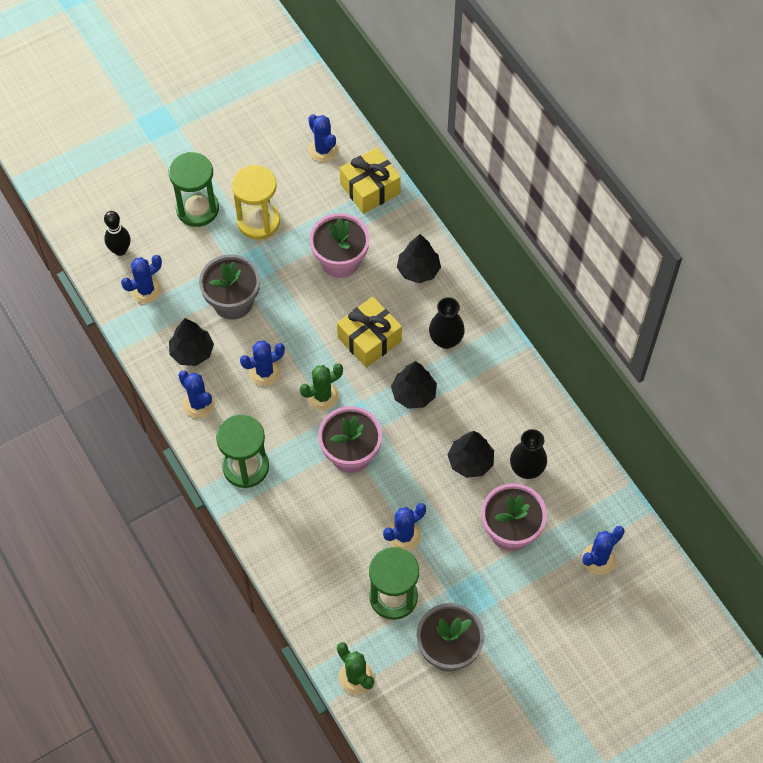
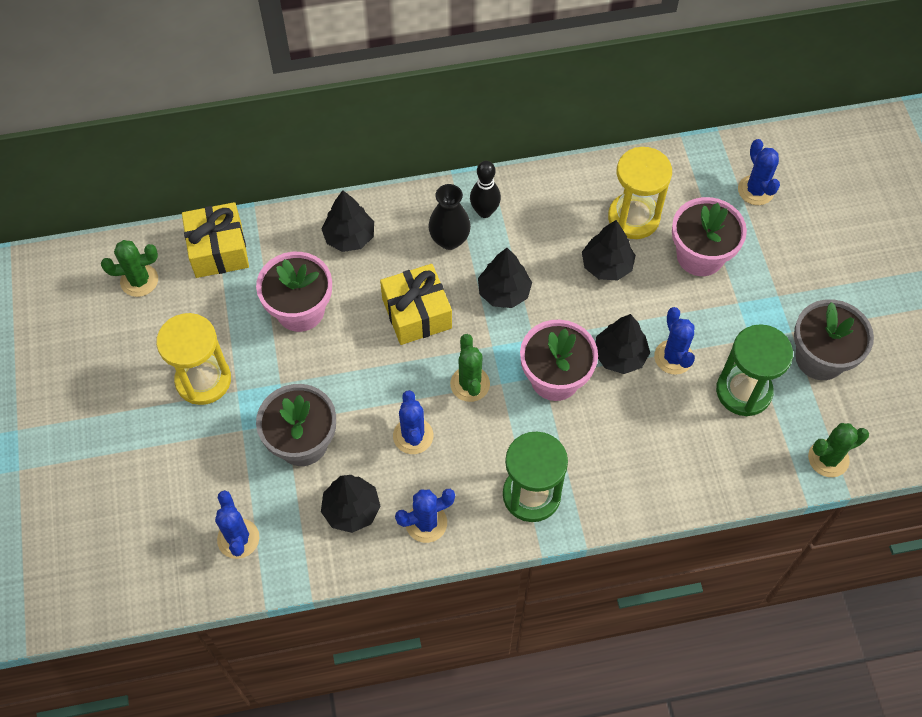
camera: 70 degrees left, 0 degrees up
(120, 250) = (164, 553): black bowling pin -> black bowling pin (484, 211)
(197, 209) = (150, 443): green hourglass -> none
(323, 150) = (139, 280): blue cactus -> green cactus
(389, 495) = (619, 355): none -> black tree
(526, 469) = (633, 218): black vase -> yellow hourglass

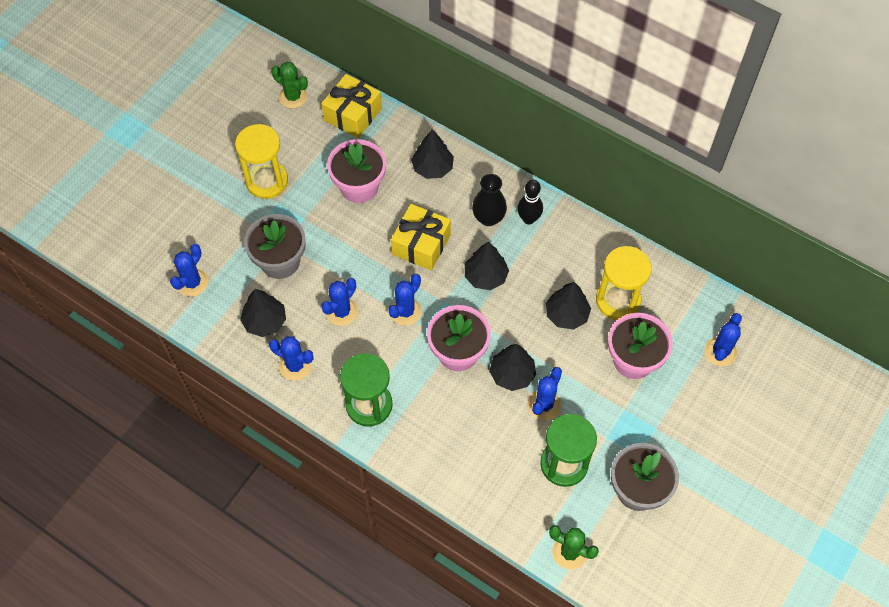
camera: 45 degrees right, 0 degrees up
(470, 384) = (405, 311): green cactus -> blue cactus

